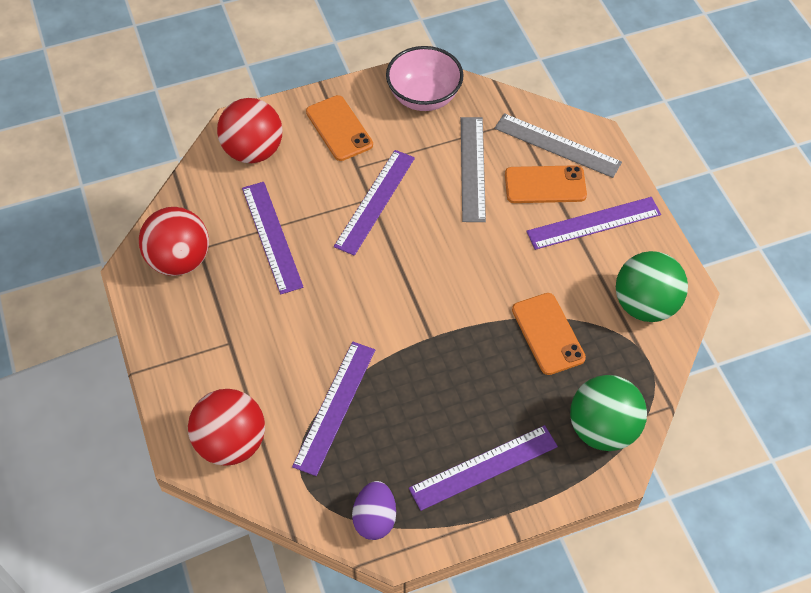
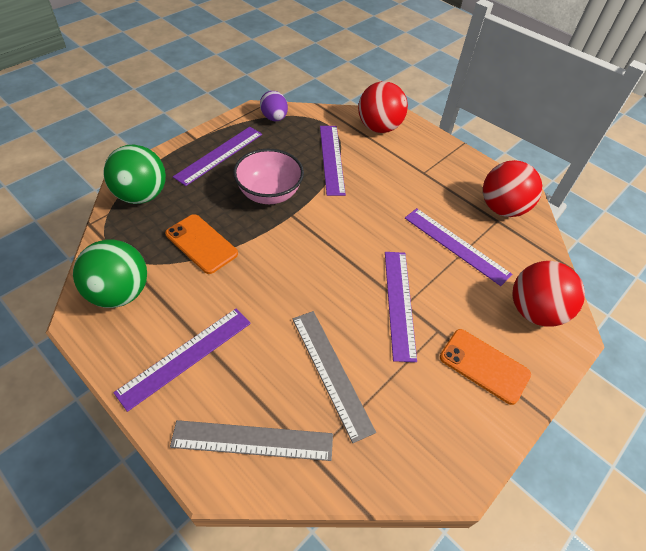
camera: 150 degrees right, 5 degrees down
(424, 97) = (430, 445): pink bowl -> pink bowl (269, 194)
(545, 185) = (249, 382): orange phone -> none

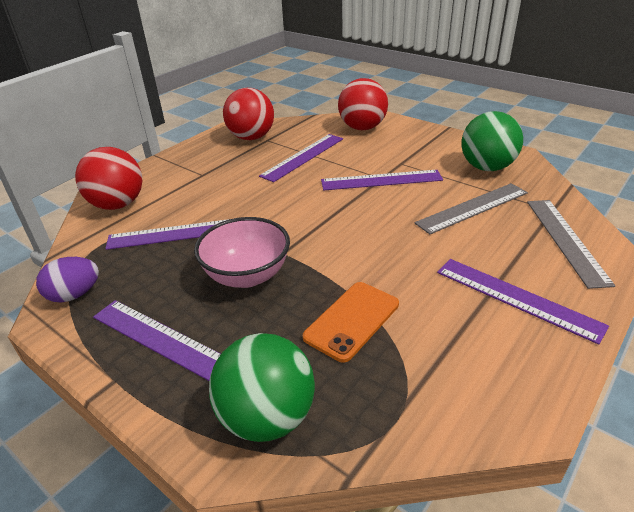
camera: 90 degrees left, 15 degrees down
(120, 293) = (467, 383): green ball -> green ball (486, 167)
(484, 366) = (423, 145): orange phone -> none

